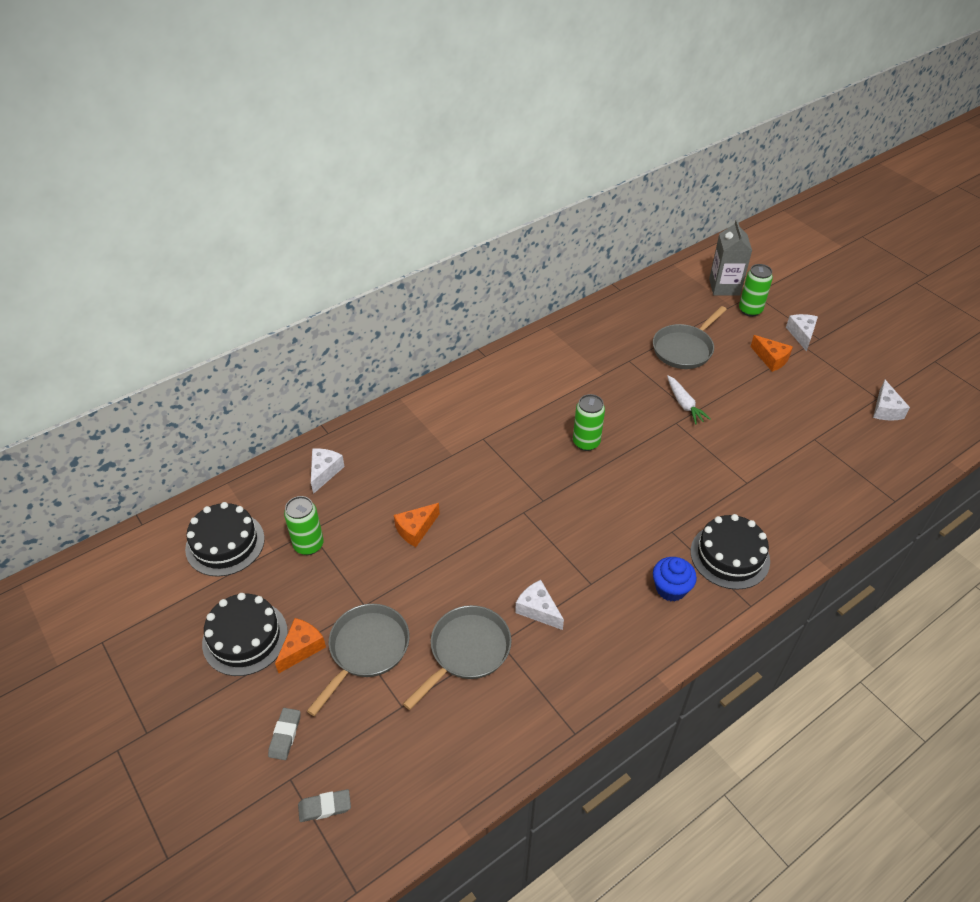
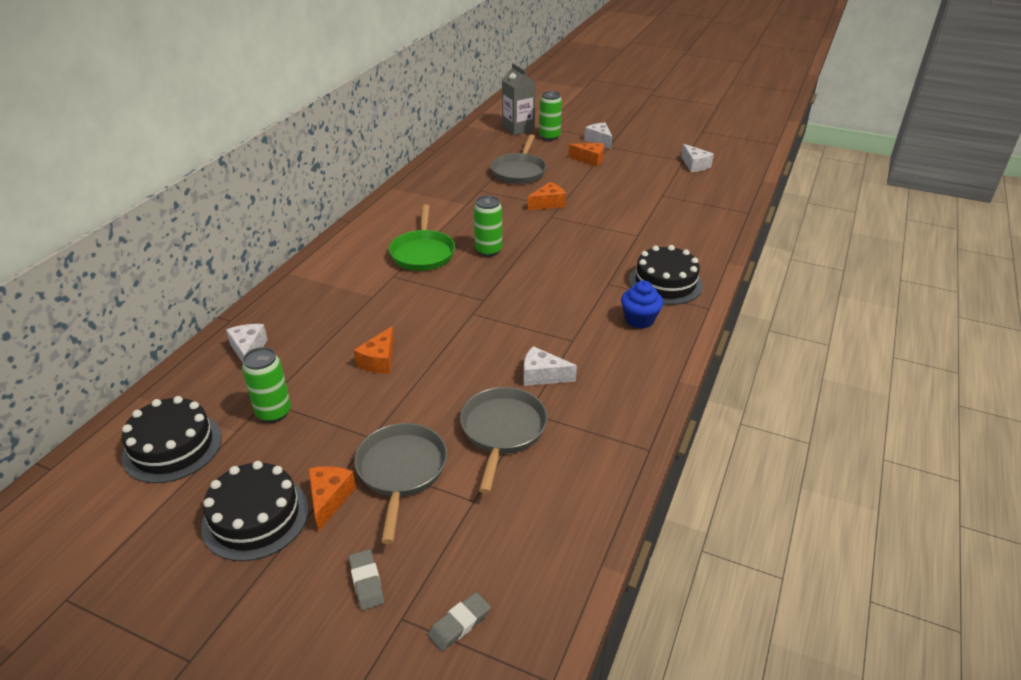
camera: 30 degrees left, 10 degrees down
(525, 421) = (423, 252): none -> green pan
(684, 404) = (548, 203): white carrot -> orange cheese

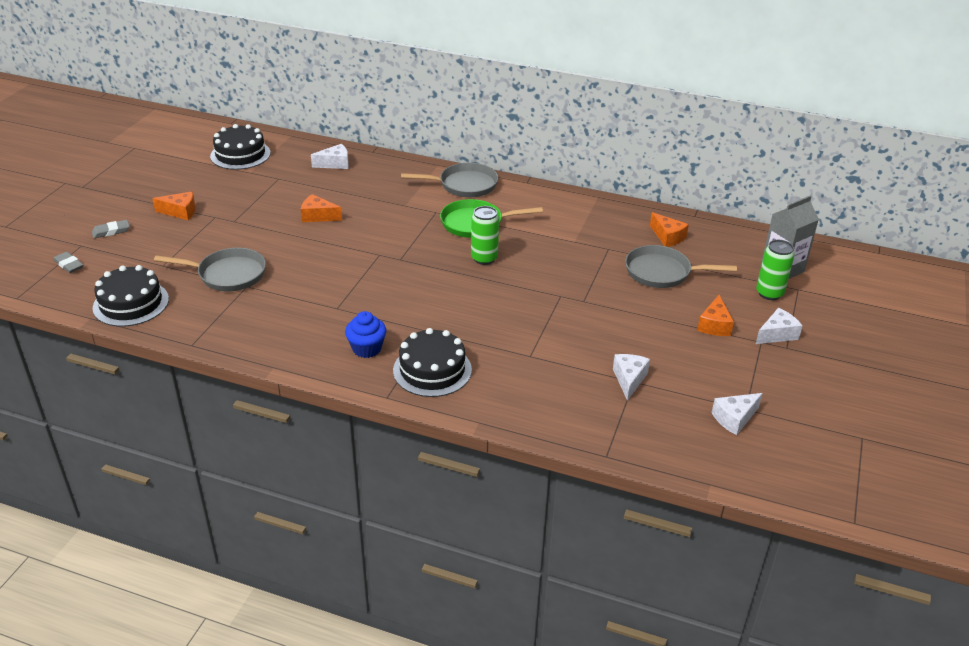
camera: 85 degrees right, 0 degrees up
(255, 517) = (173, 190): black cake -> black cake (131, 303)
(273, 412) = (266, 182): green can -> none
(401, 471) = (197, 235): grey pan -> grey pan (464, 185)
(542, 375) = (290, 292): white cheese -> white cheese (629, 379)
(548, 203) = (589, 293): orange cheese -> orange cheese (667, 237)

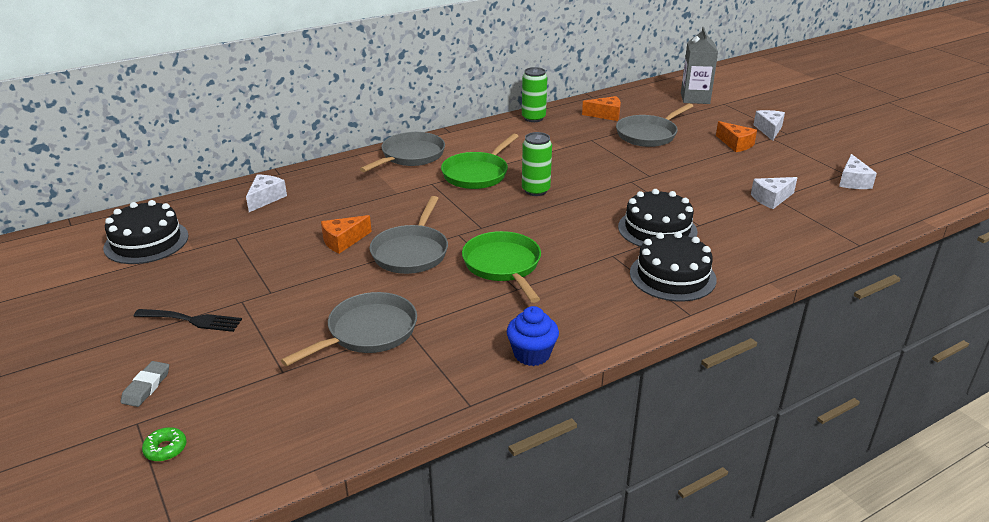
camera: 50 degrees left, 5 degrees down
(69, 264) = (165, 449): grey eraser -> green donut
(131, 303) = (328, 424): black cake -> black cake (657, 229)
(180, 212) = (192, 320): orange cheese -> black fork
(335, 247) = (411, 252): none -> grey pan
(359, 290) = (503, 266): none -> green pan
(367, 348) = (603, 297): blue cupcake -> blue cupcake (532, 354)
(629, 379) = (771, 199): white cheese -> white cheese turned 75 degrees counterclockwise
(769, 293) = (718, 113): green can -> green can (533, 118)

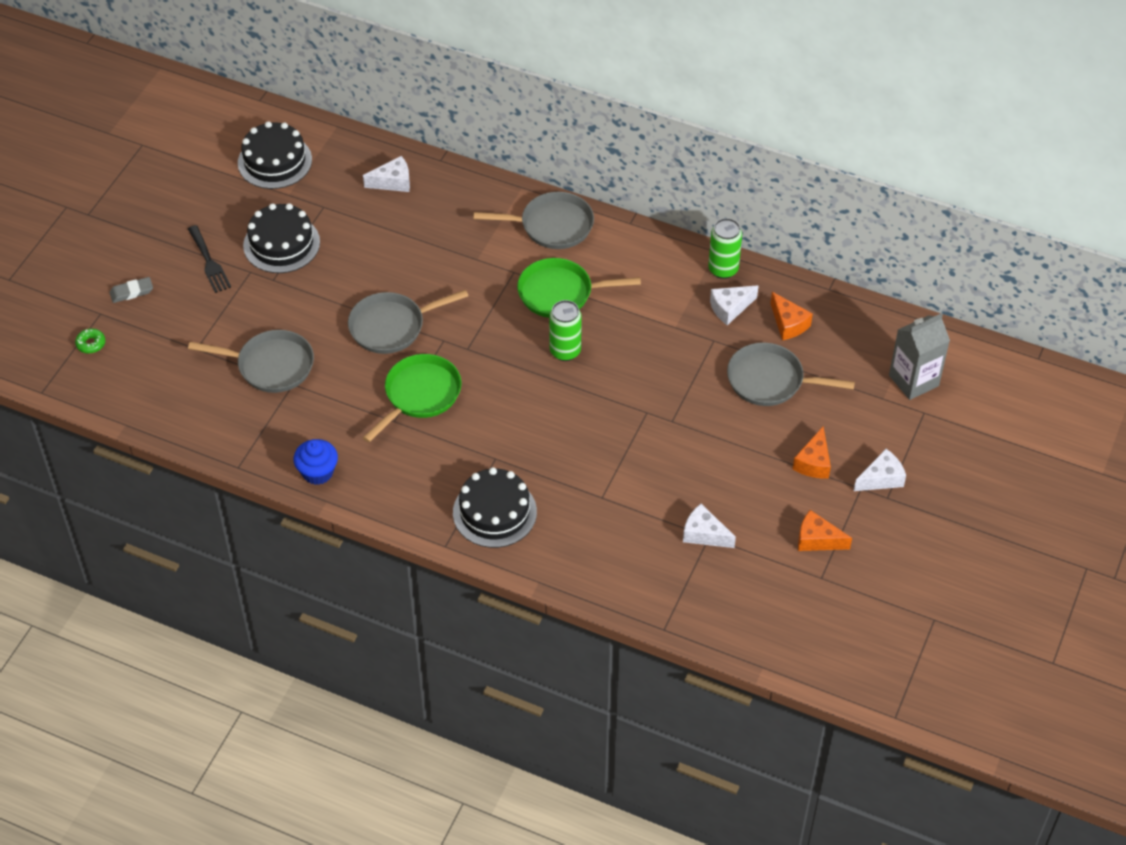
camera: 55 degrees right, 20 degrees up
(343, 241) = (372, 275): orange cheese -> orange cheese (817, 540)
(657, 229) = (567, 470): black cake -> black cake (281, 244)
(853, 181) = (806, 589): white cheese -> white cheese (730, 308)

